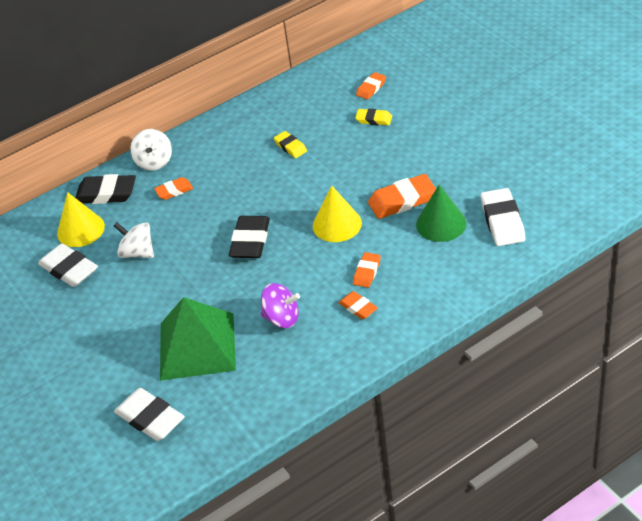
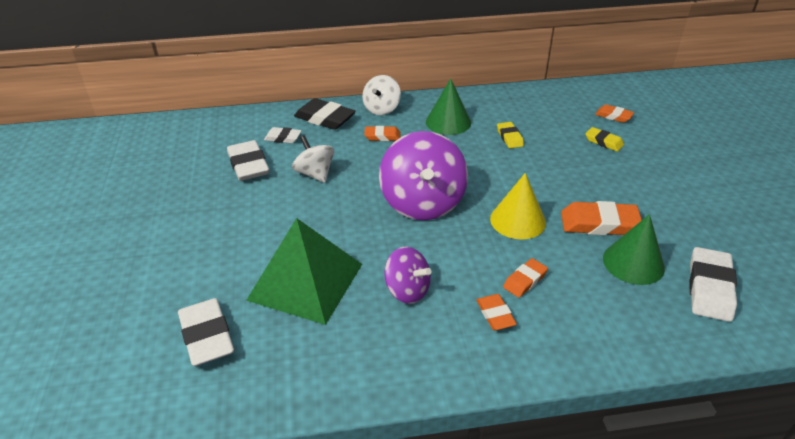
camera: 20 degrees right, 5 degrees down
(80, 230) = (283, 138): yellow cone -> white eraser
(226, 152) = (448, 122): none -> green cone
(250, 241) = (422, 203): black eraser -> purple spinning top
(371, 88) = (613, 116): orange eraser -> orange eraser turned 60 degrees clockwise

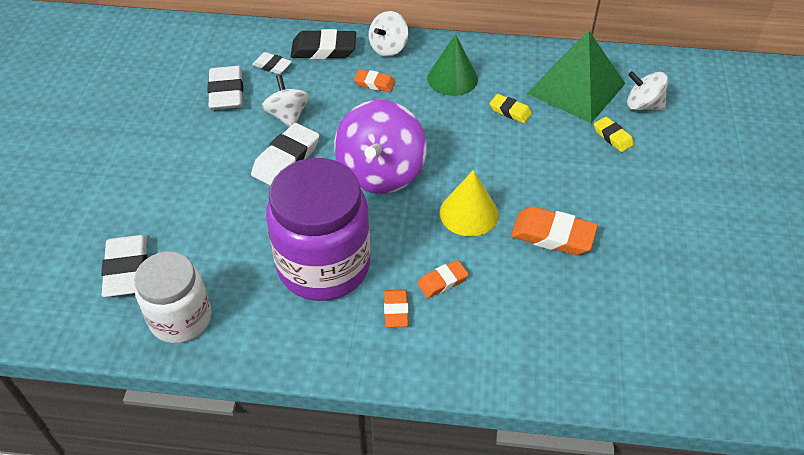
camera: 15 degrees right, 10 degrees up
(283, 370) = (181, 318): none -> white jar
(306, 282) = (233, 235): green pyramid -> green pyramid (576, 88)
(325, 118) = (324, 49): black eraser -> black eraser turned 45 degrees counterclockwise
(407, 290) = (324, 265): purple spinning top -> purple jar
(509, 137) = (510, 111): yellow eraser -> yellow eraser turned 60 degrees counterclockwise
(613, 116) = (643, 105): orange eraser -> white spinning top
(633, 263) = (564, 287): green cone -> none
(710, 288) = (628, 333): white eraser -> white eraser (286, 159)

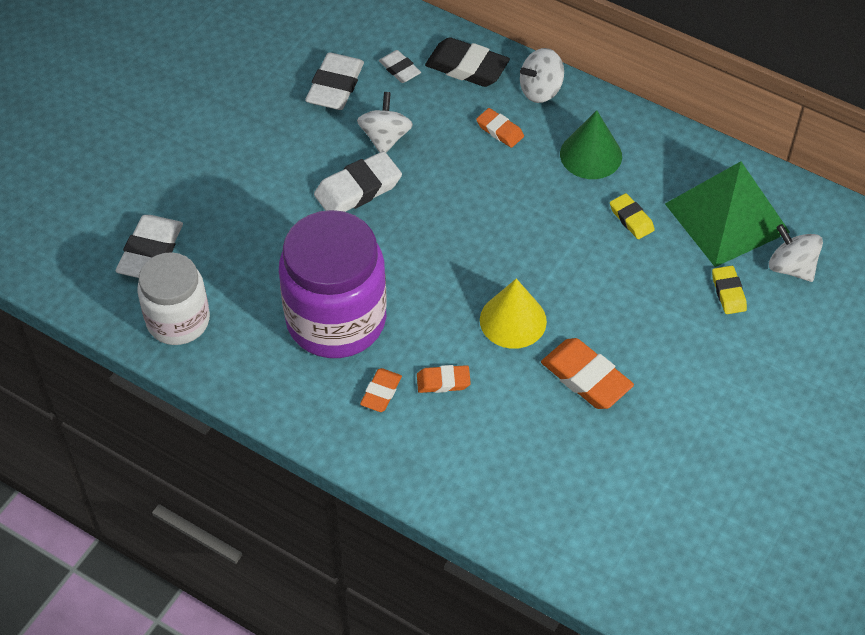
camera: 25 degrees right, 5 degrees up
(381, 172) = (447, 240): purple spinning top -> none

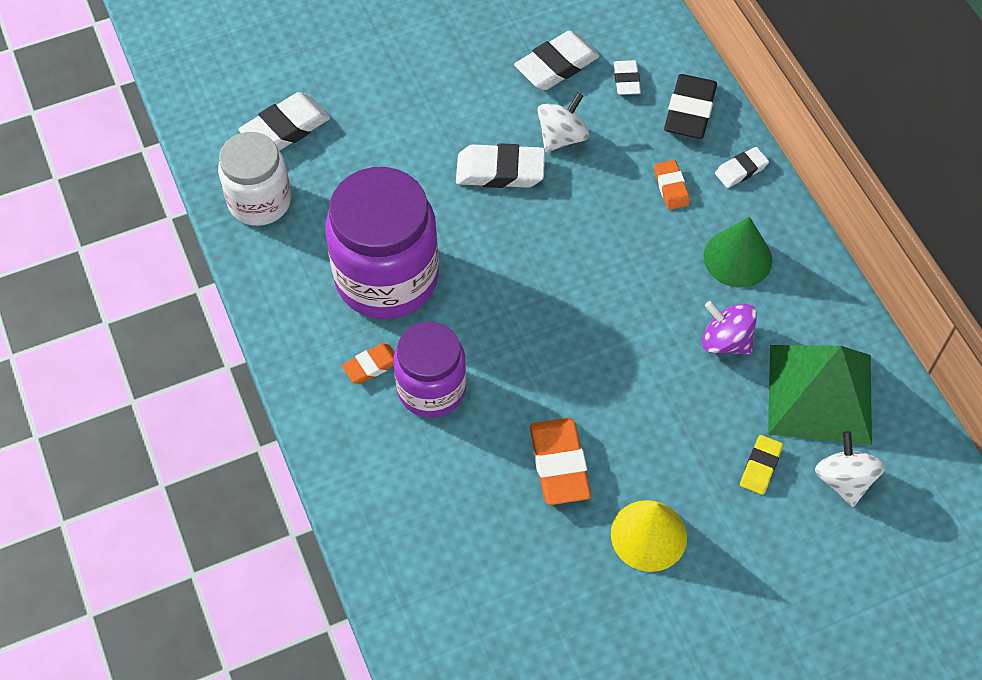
camera: 35 degrees right, 5 degrees up
(443, 381) = (431, 389): orange eraser -> purple jar
(467, 67) = (689, 111): black eraser -> black eraser turned 45 degrees clockwise
(513, 320) = (537, 371): yellow cone -> yellow cone (648, 535)
(540, 90) = (741, 170): white spinning top -> white eraser
(631, 219) = (725, 341): yellow eraser -> purple spinning top

